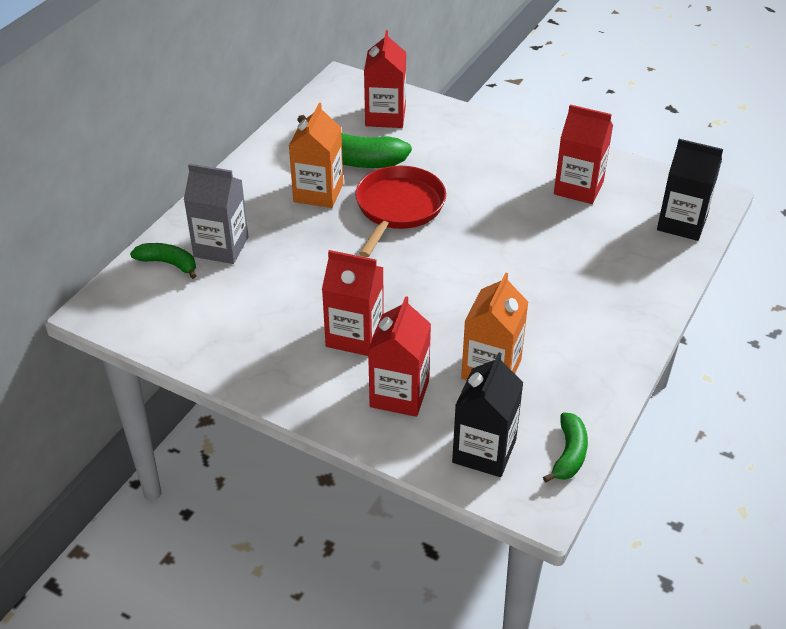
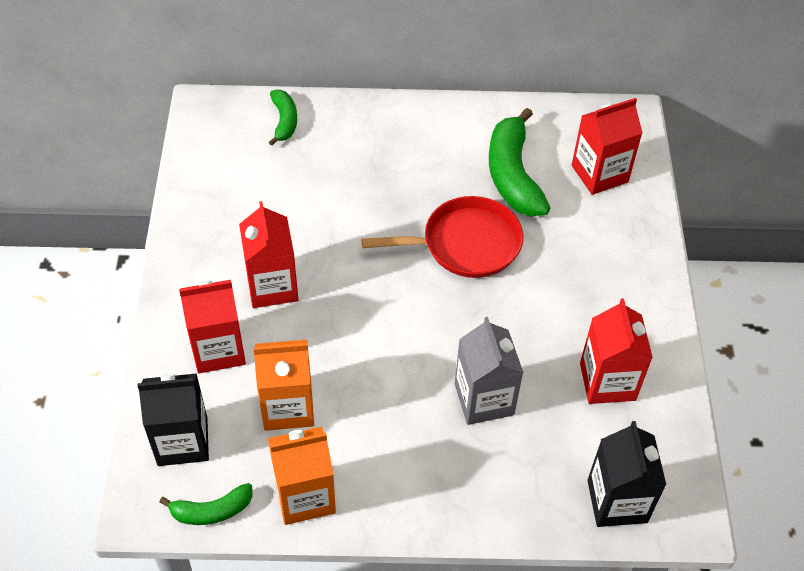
camera: 60 degrees right, 10 degrees up
(221, 247) = (326, 144): grey carton -> grey carton (484, 399)
(318, 193) = (445, 176): orange carton -> orange carton (305, 496)

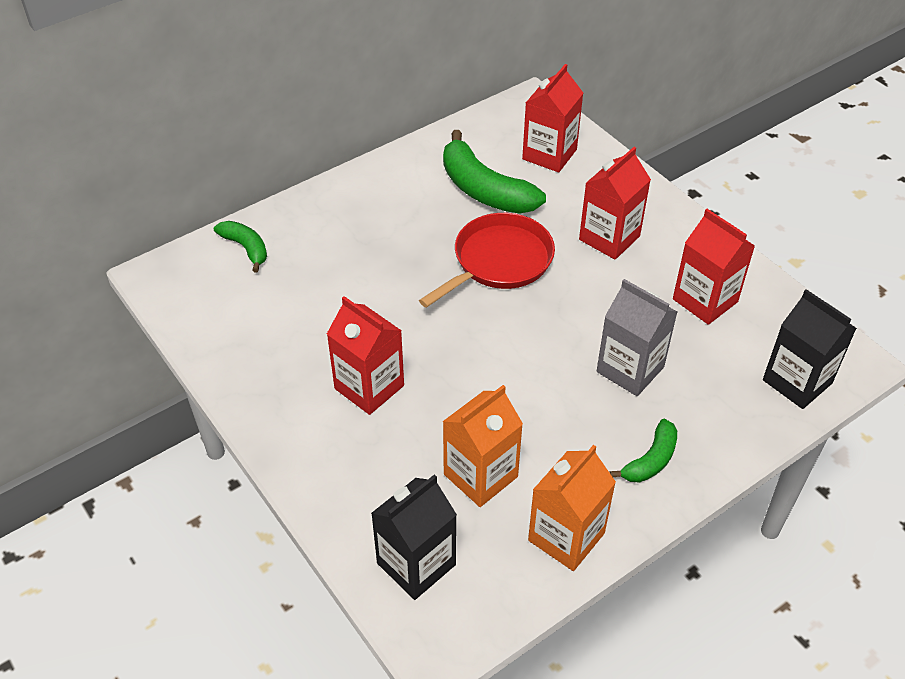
camera: 35 degrees left, 5 degrees down
(212, 511) = (500, 603): green banana -> green banana (651, 460)
(218, 349) = (372, 467): red carton -> red carton (609, 238)

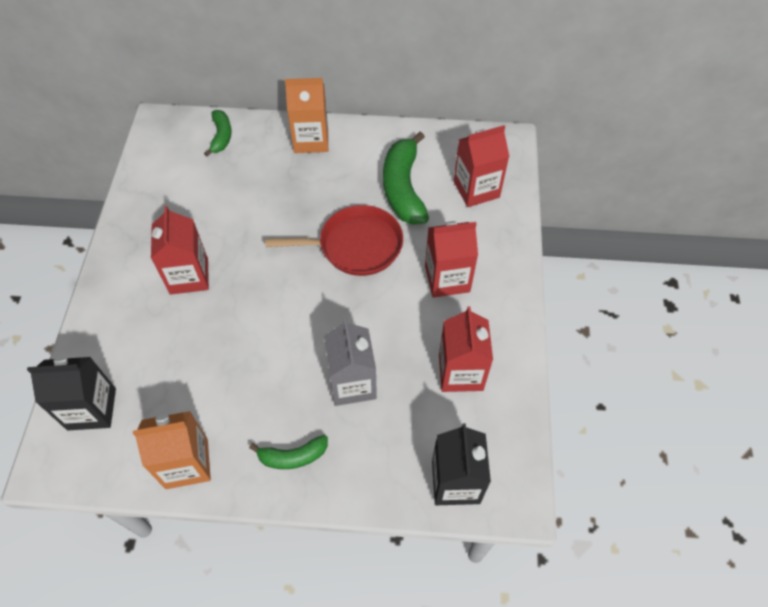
camera: 40 degrees right, 10 degrees up
(480, 475) = (185, 382): orange carton -> orange carton (311, 140)

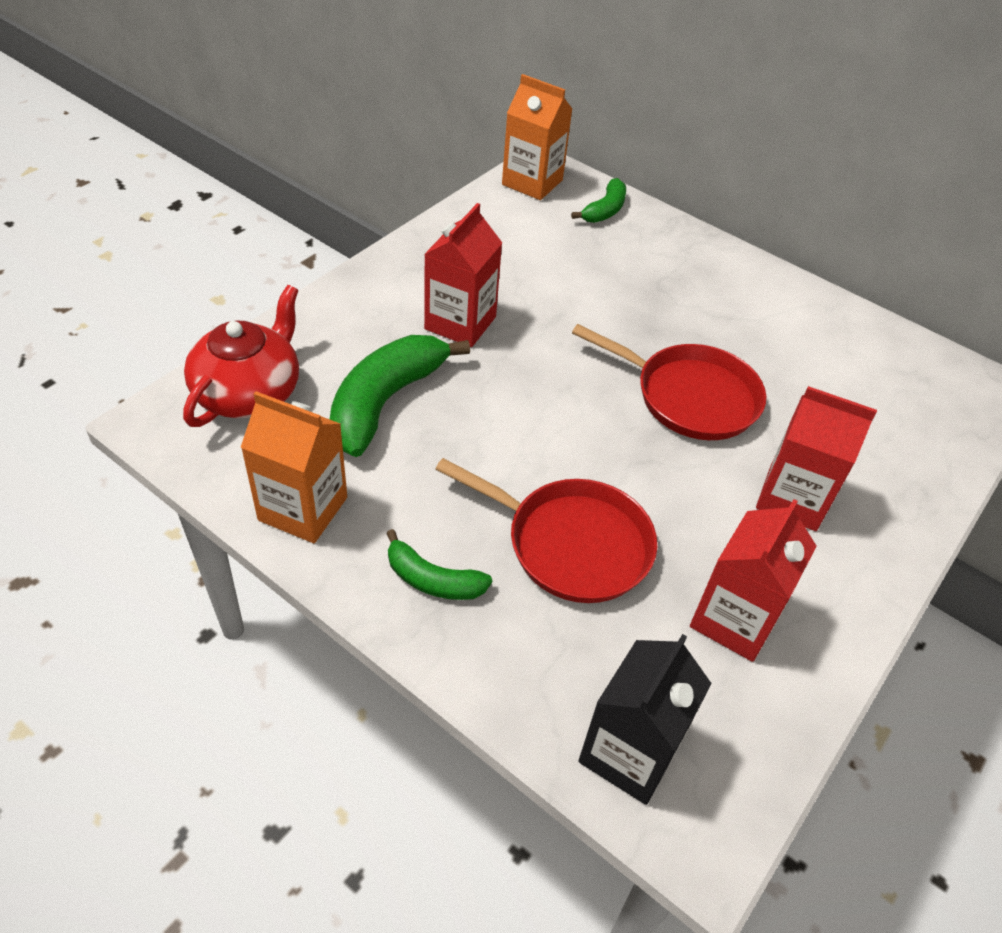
camera: 30 degrees right, 10 degrees down
(92, 409) = (249, 392): black carton -> red teapot
(311, 140) = (713, 262): orange carton -> orange carton (532, 182)
(352, 383) = (572, 544): grey carton -> red pan
(403, 188) = (800, 368): green banana -> green banana (385, 402)
(476, 189) = (907, 419): red carton -> none

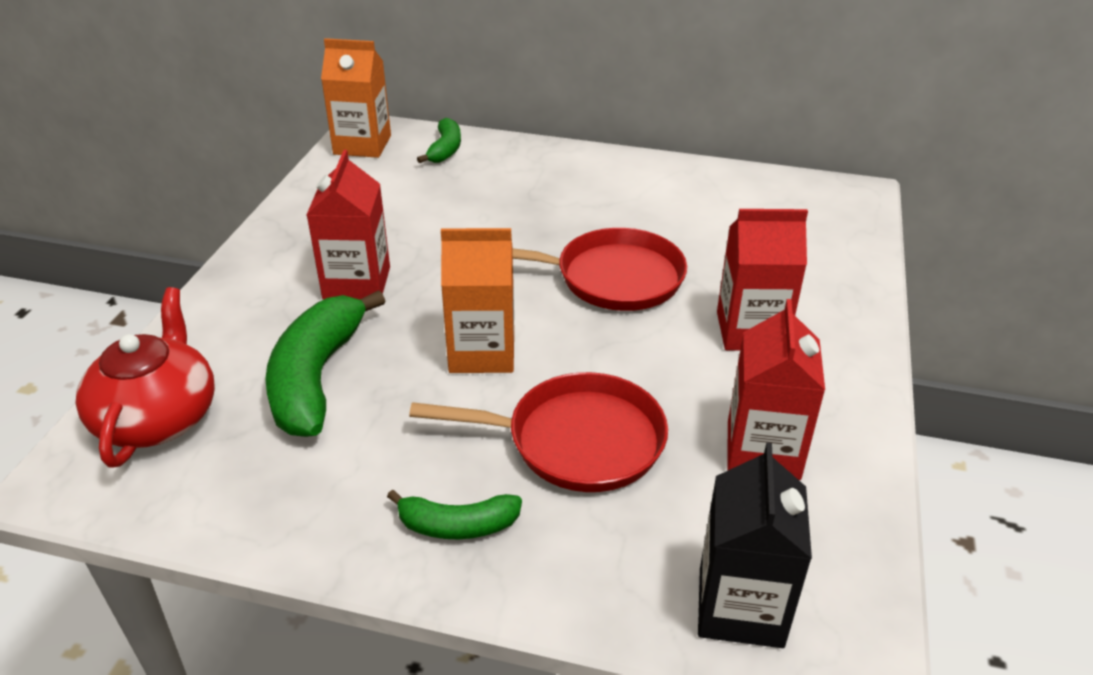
camera: 20 degrees left, 10 degrees down
(303, 509) = (279, 509): orange carton -> orange carton (482, 352)

